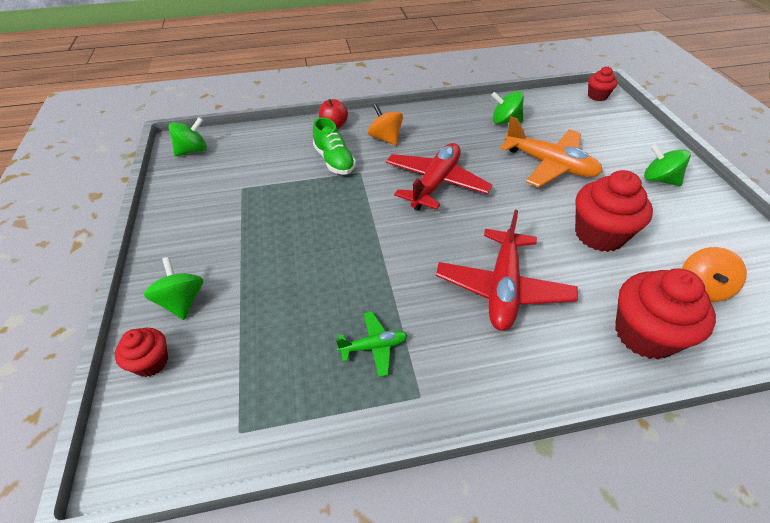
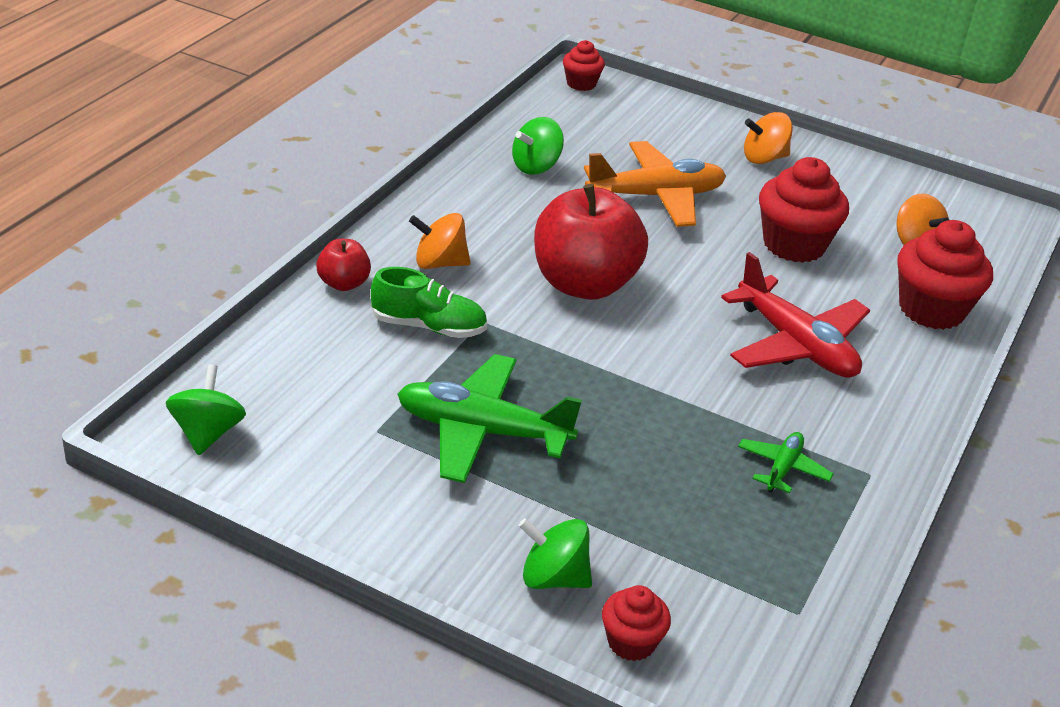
camera: 55 degrees left, 10 degrees down
(275, 217) = (482, 431): none -> green plane
(435, 184) = (584, 284): red plane -> red apple
(659, 179) = (764, 158): green spinning top -> orange spinning top

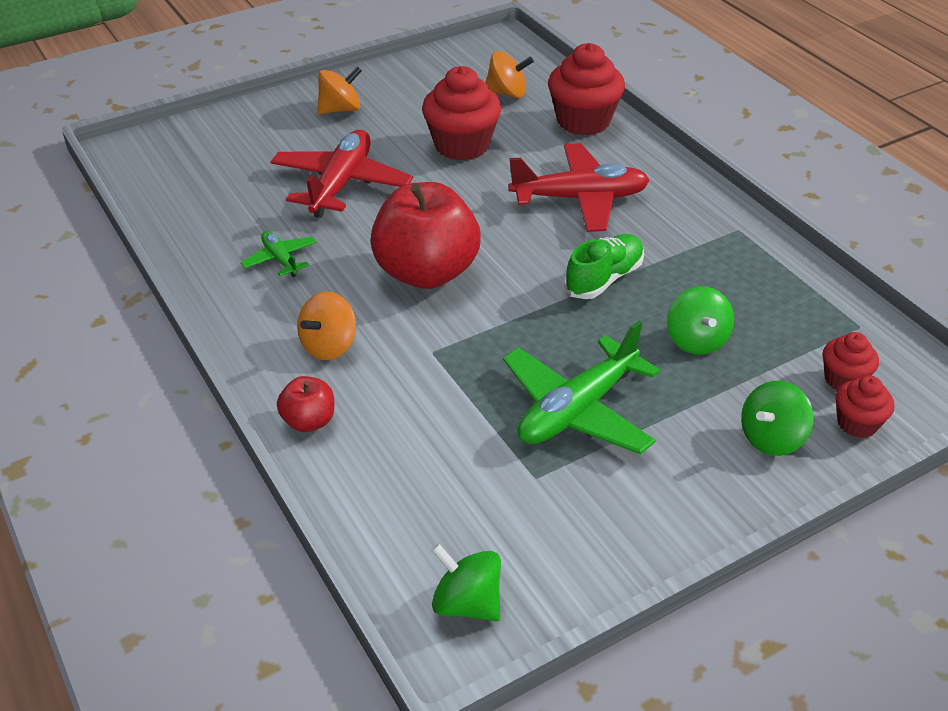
camera: 55 degrees left, 5 degrees up
(428, 327) = (415, 388): green shoe -> green shoe (604, 279)
(536, 166) = (237, 230): green spinning top -> green spinning top (696, 340)
(581, 84) = (138, 153): red cupcake -> red cupcake (843, 379)
(656, 196) = (341, 184): orange plane -> red plane
(764, 158) = (340, 109): orange spinning top -> orange spinning top turned 135 degrees counterclockwise
(782, 468) = (711, 267): green plane -> green plane (280, 259)

